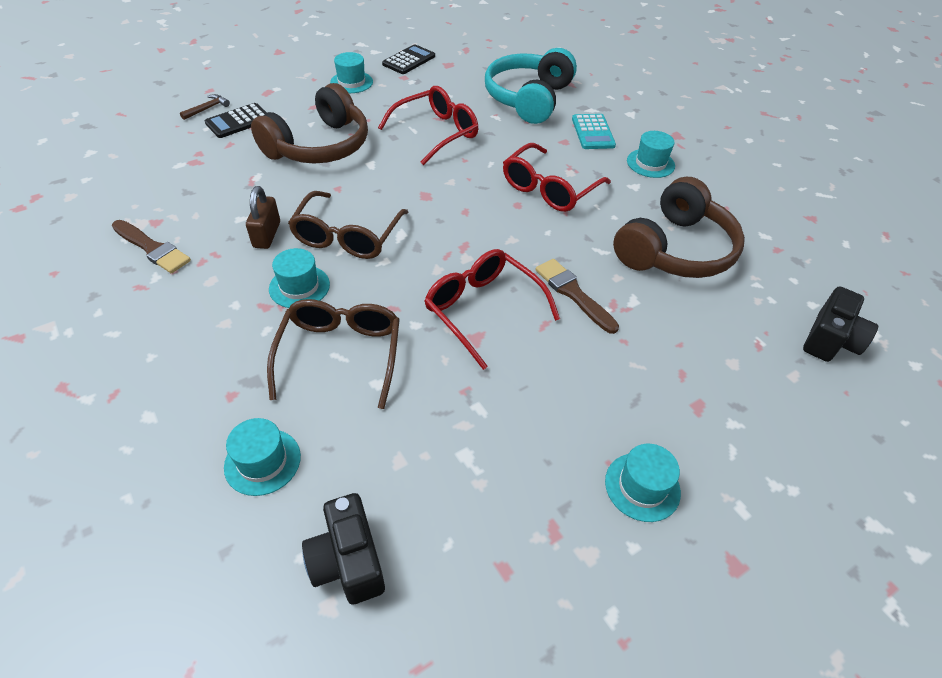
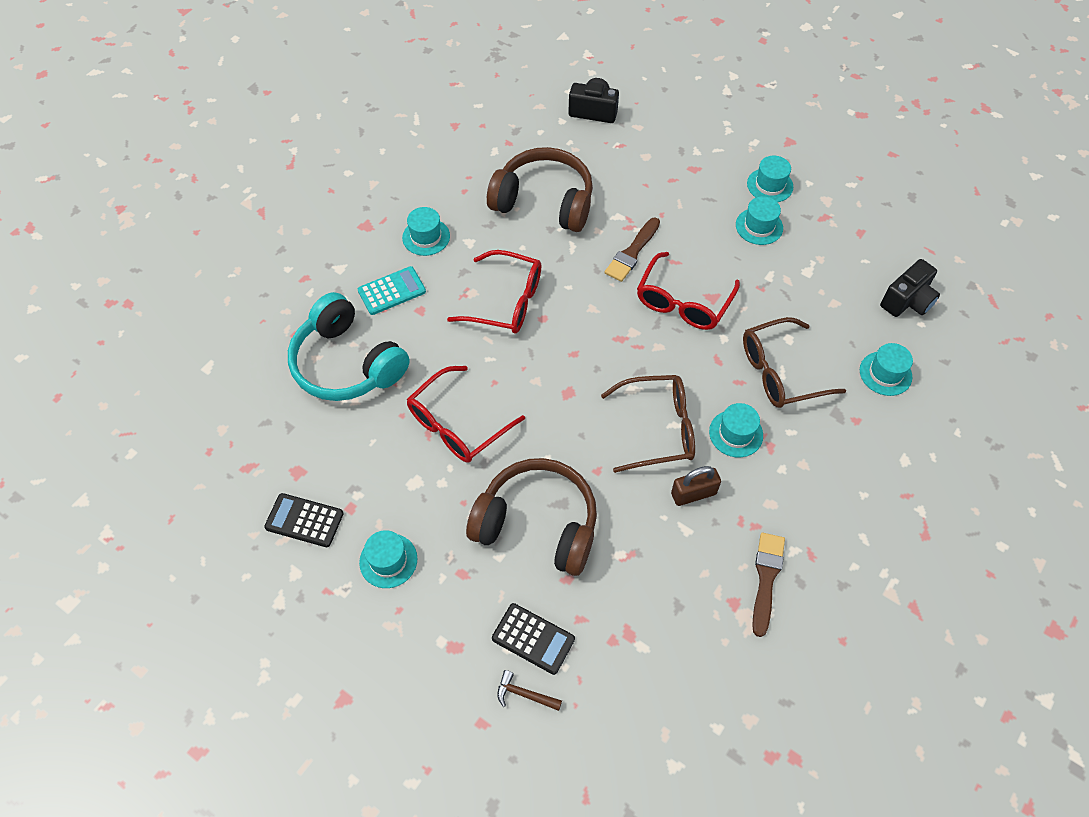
camera: 110 degrees left, 10 degrees up
(436, 132) = (457, 425): red glasses -> red glasses turned 75 degrees counterclockwise
(529, 99) = (347, 363): turquoise headphones -> turquoise headphones turned 45 degrees clockwise
(567, 435) = (759, 226): none -> turquoise hat

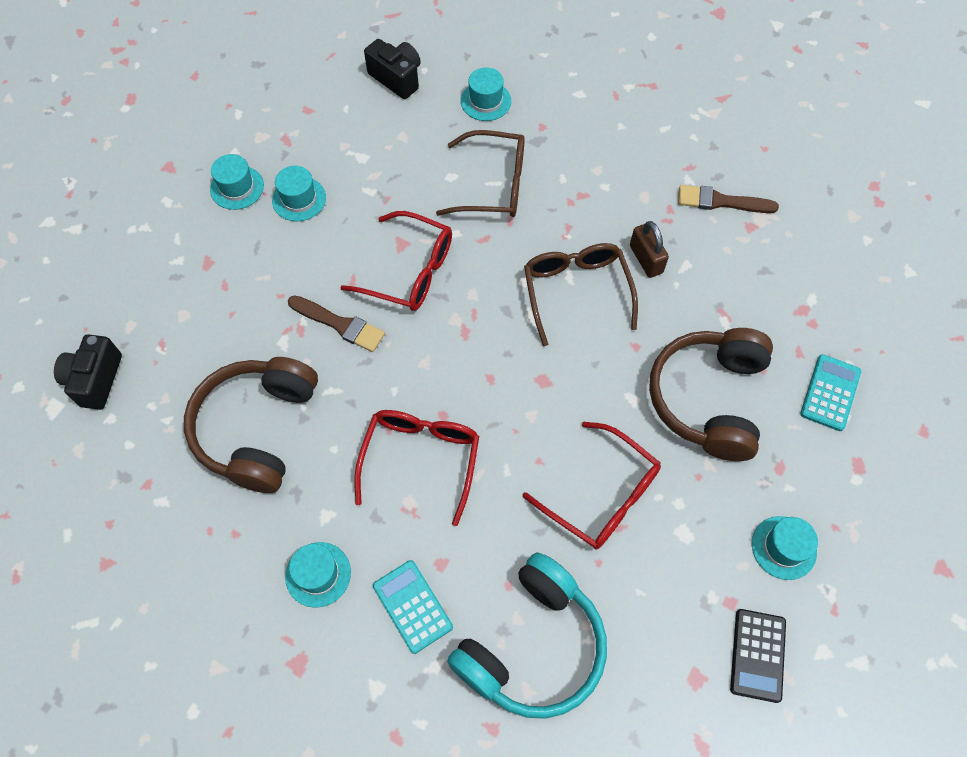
camera: 95 degrees left, 5 degrees up
(524, 694) = (885, 395): brown hammer -> none
(533, 639) = (830, 393): black calculator -> turquoise calculator
(736, 433) = (571, 223): turquoise hat -> none
(780, 372) = (494, 185): brown glasses -> brown glasses turned 60 degrees counterclockwise

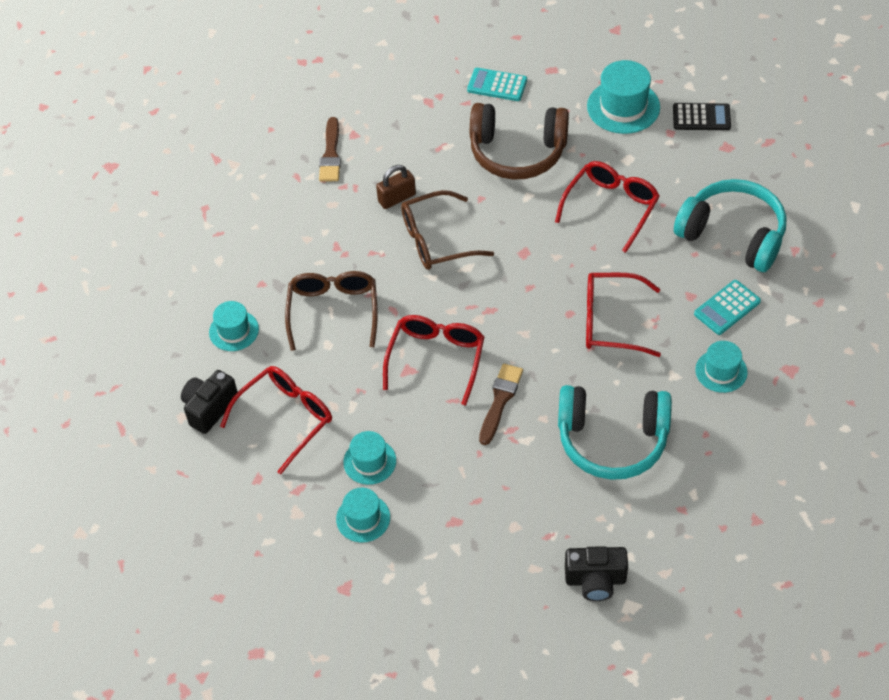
camera: 95 degrees left, 10 degrees down
(257, 429) = (612, 440): brown headphones -> turquoise headphones
(369, 136) = (286, 418): none -> red glasses
(783, 547) = (623, 107): turquoise hat -> turquoise hat, size x1.60

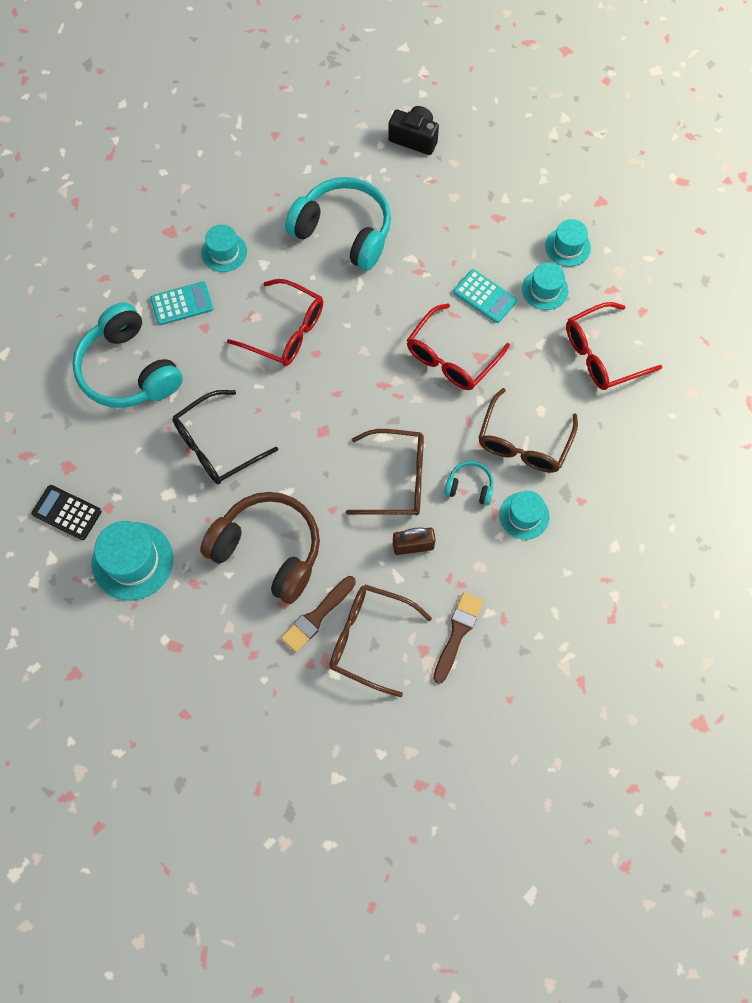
camera: 160 degrees left, 15 degrees up
(209, 408) = (666, 390): black camera -> none
(234, 331) = (622, 460): turquoise hat -> turquoise hat (524, 516)
(368, 258) = (469, 487): none -> turquoise headphones
(401, 126) = (369, 639): none -> brown glasses
(497, 85) = (242, 651): turquoise calculator -> turquoise calculator (484, 296)
(500, 400) = (415, 299): brown brush -> brown brush (317, 616)
(611, 207) = (216, 445): red glasses -> black glasses

